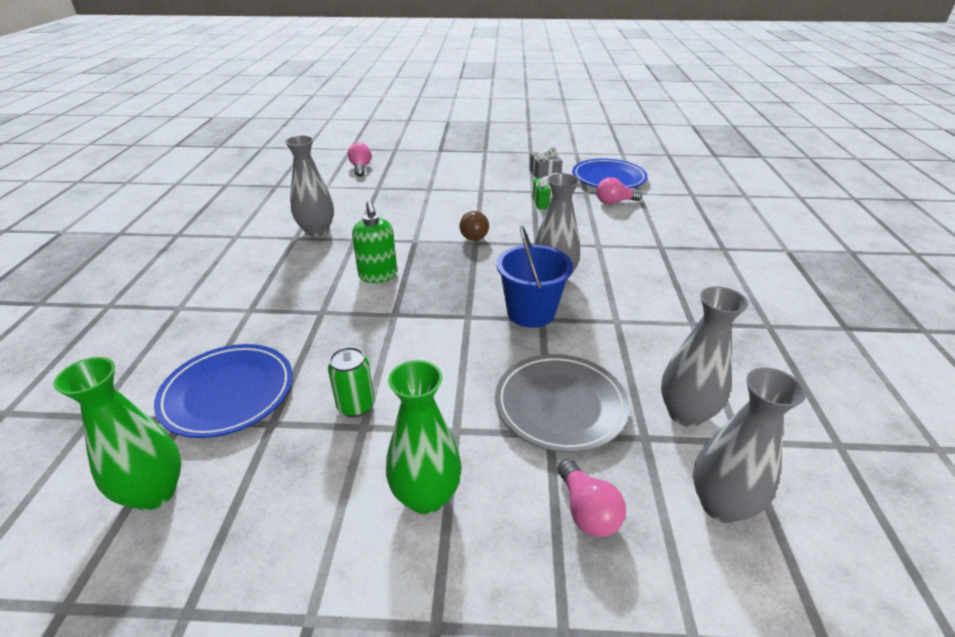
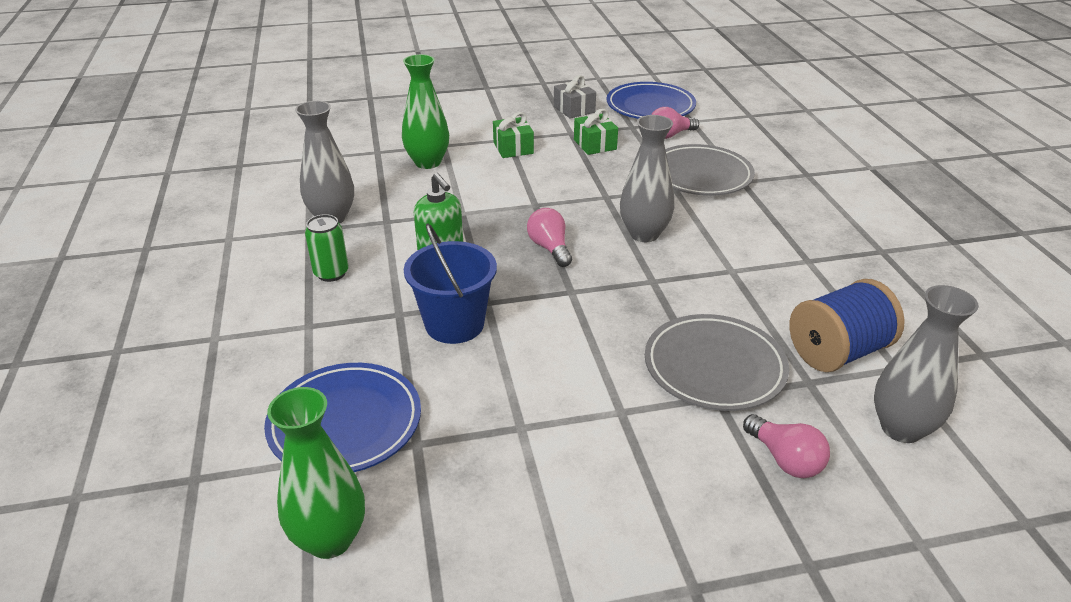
camera: 15 degrees left, 0 degrees up
(356, 406) = (501, 408): green can -> green can (331, 273)
(361, 168) = (339, 128): pink light bulb -> pink light bulb (550, 248)
(426, 496) = (625, 480): green vase -> green vase (428, 162)
(472, 235) = (527, 196): brown light bulb -> none
(481, 197) = (513, 148): none -> green gift
(531, 312) = (638, 276): blue bucket -> blue bucket (454, 324)
(626, 237) = (700, 175): none -> grey plate
(685, 413) = (837, 352): grey vase -> blue spool

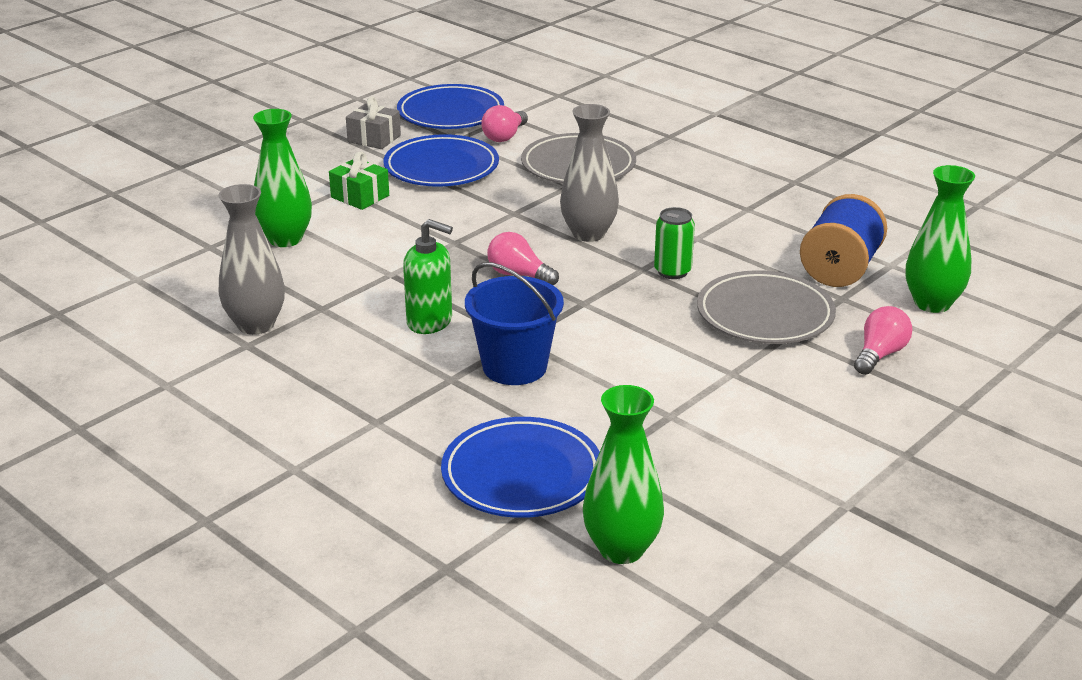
camera: 35 degrees left, 5 degrees down
(331, 273) = (332, 372): green can -> green can (672, 271)
(595, 144) = (441, 167): green gift -> blue plate
(785, 459) = (879, 355): pink light bulb -> pink light bulb turned 75 degrees counterclockwise
(901, 428) = (932, 303): grey vase -> green vase

